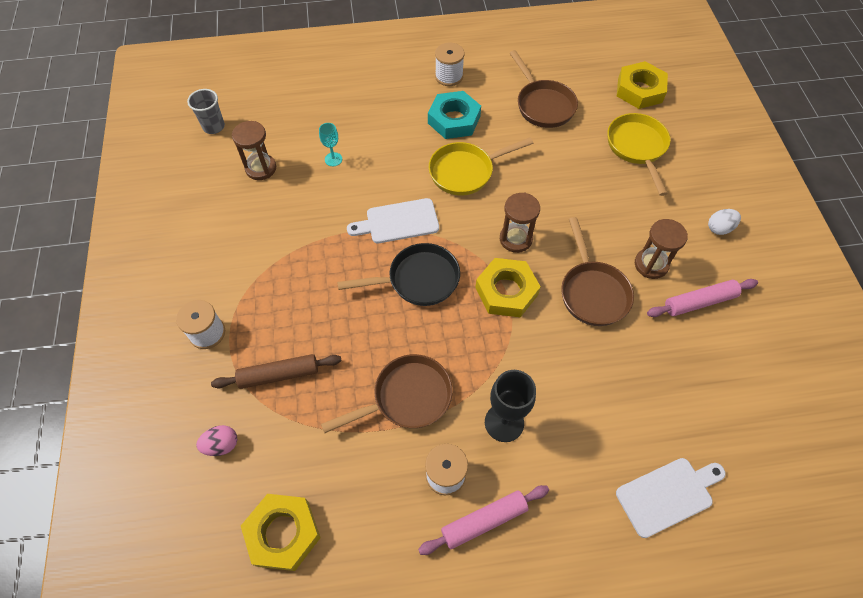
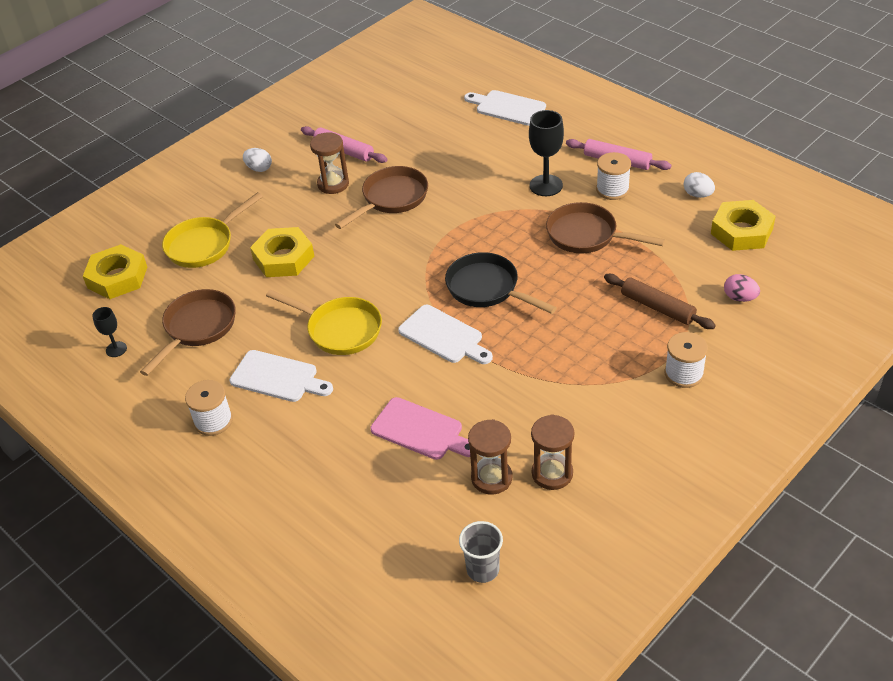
camera: 125 degrees left, 15 degrees down
(333, 159) = (420, 430): turquoise goblet -> pink cutting board
(365, 547) = (697, 195): none -> white egg
(454, 120) = (277, 377): turquoise nut -> white cutting board
(506, 291) = (441, 238): yellow nut -> yellow nut (283, 258)
(515, 239) = (384, 260): brown hourglass -> brown hourglass (552, 473)
(561, 62) = (116, 349): none -> black goblet

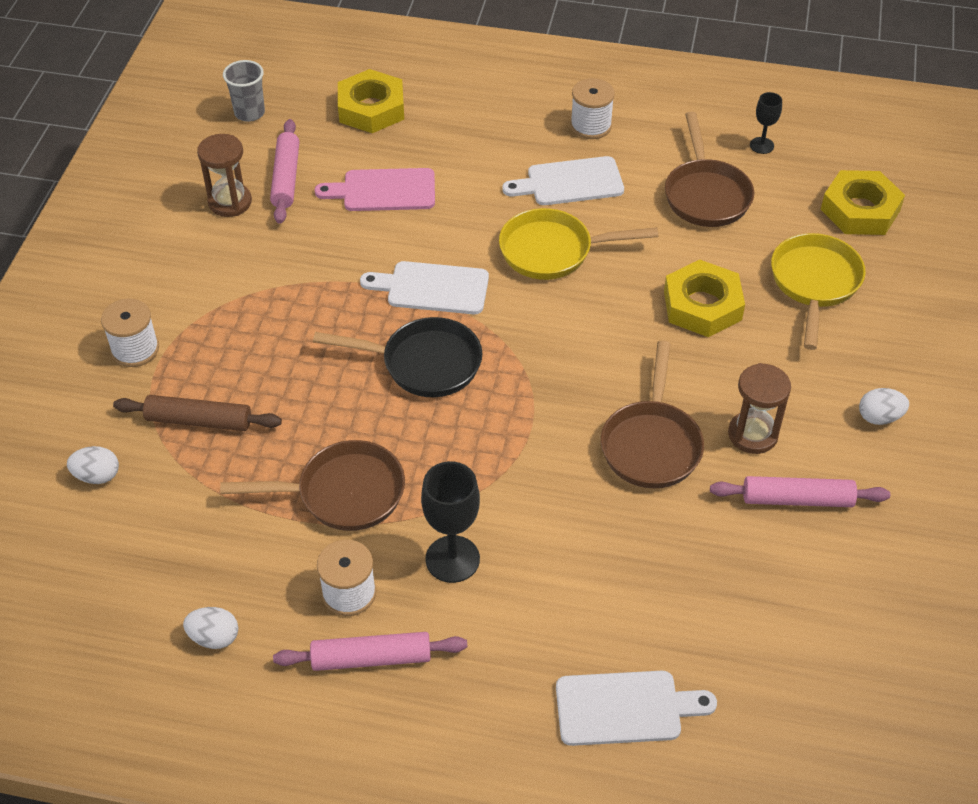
camera: 145 degrees right, 5 degrees up
(491, 478) = (286, 178): brown hourglass -> pink rolling pin
(739, 298) = (97, 476): pink egg -> white egg
(741, 231) = (125, 591): yellow nut -> yellow nut (371, 108)

